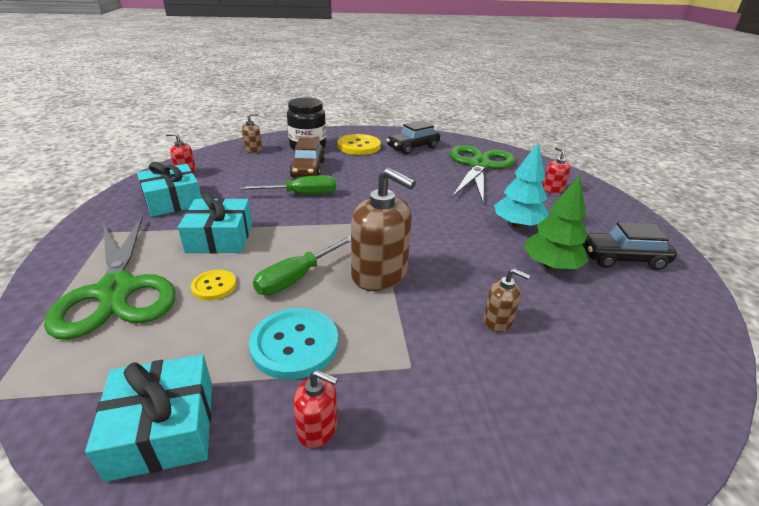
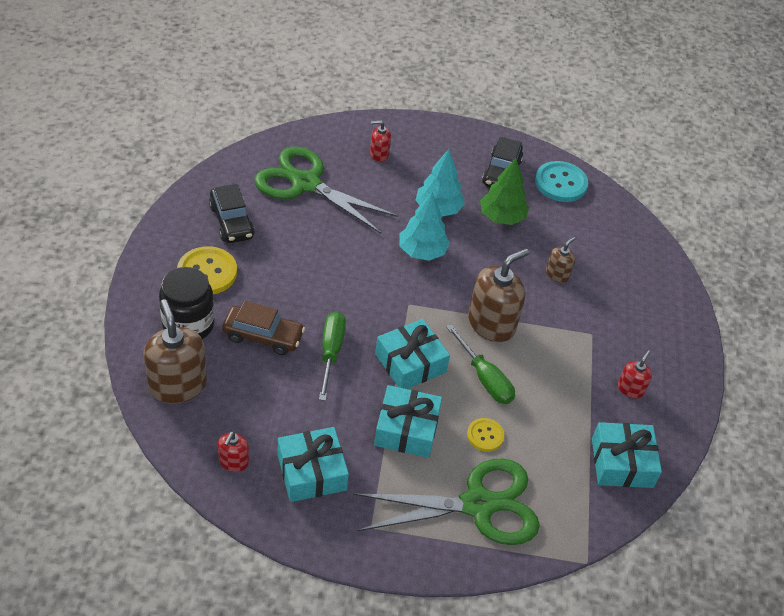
camera: 80 degrees left, 15 degrees up
(253, 150) = (177, 385): brown soap dispenser -> brown soap dispenser, size x1.98
(294, 344) = (562, 390): turquoise button -> turquoise button (560, 183)
(303, 231) = (410, 363): none -> turquoise gift
(451, 222) = (422, 252): none -> turquoise tree

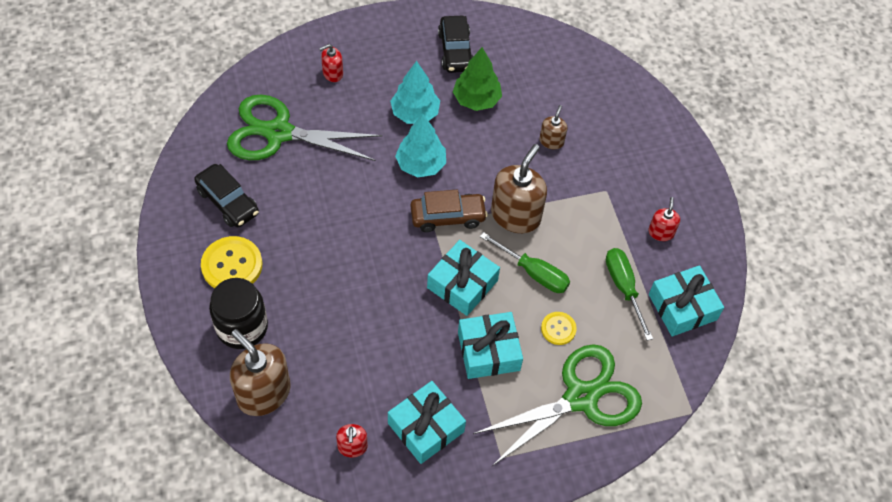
camera: 20 degrees left, 10 degrees up
(263, 336) = (317, 311): brown car -> brown car (448, 217)
(331, 352) = (386, 302): green screwdriver -> green screwdriver (623, 288)
(560, 183) = (514, 42): turquoise button -> none

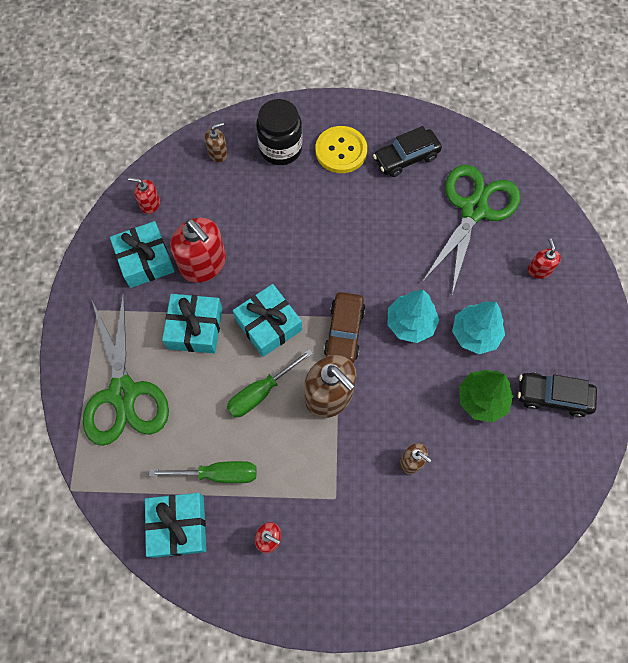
camera: 110 degrees right, 10 degrees up
(263, 393) = (218, 153): brown soap dispenser -> brown soap dispenser, size x0.51
(412, 365) = (203, 264): none -> red soap dispenser
(558, 329) = (196, 396): yellow button -> none

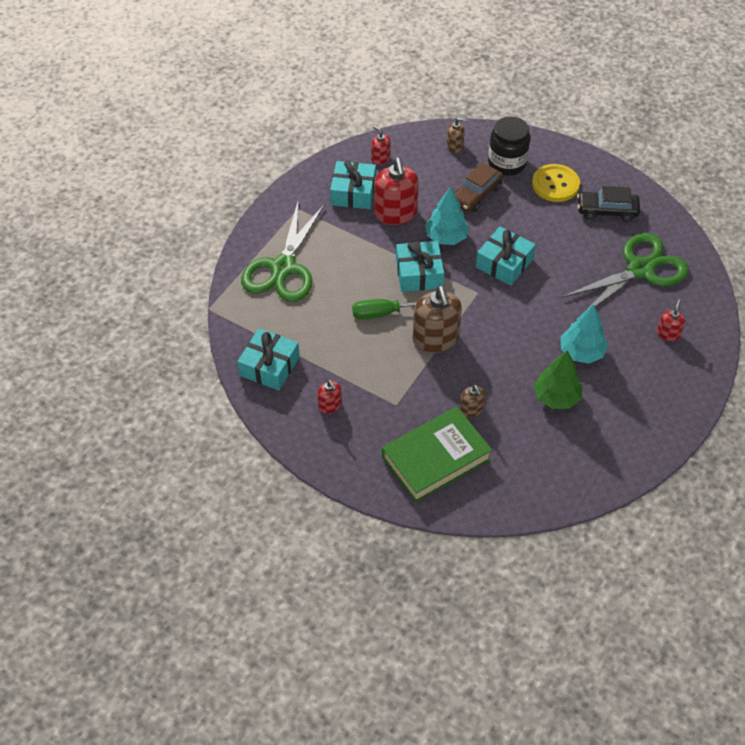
camera: 30 degrees right, 15 degrees down
(195, 328) = (362, 251): turquoise gift -> turquoise gift (504, 263)
(218, 474) = (319, 348): green screwdriver -> none
(344, 332) = (475, 304): brown car -> brown car (476, 195)
(410, 323) = (532, 322): turquoise tree -> turquoise tree (446, 237)
(411, 541) = (436, 458): none -> green book
(552, 396) = (617, 422): black car -> none

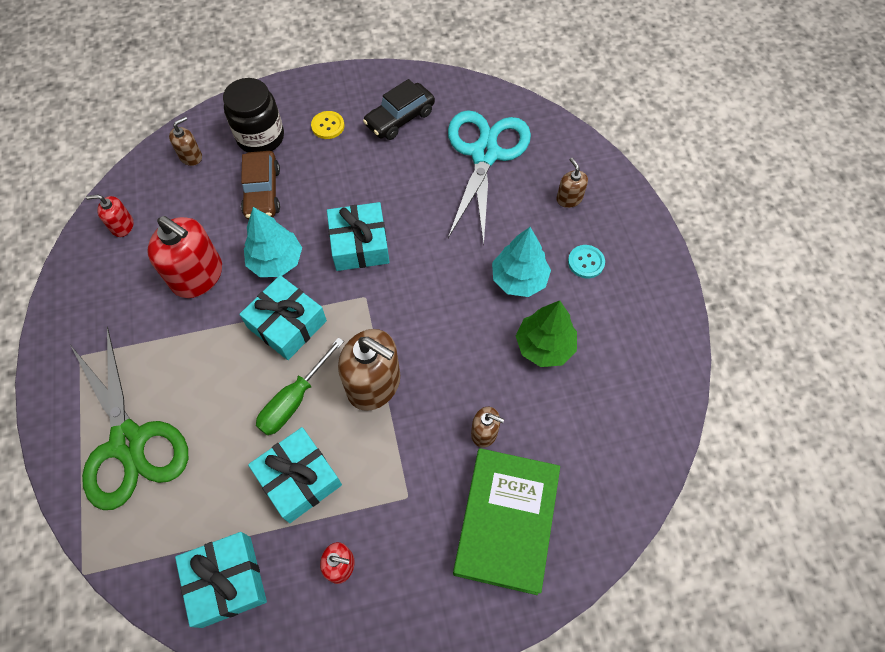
camera: 45 degrees left, 10 degrees up
(353, 192) = (128, 287): turquoise gift -> turquoise gift (299, 478)
(555, 184) = (328, 126): yellow button -> yellow button, size x0.57
(636, 375) = (586, 262): none -> turquoise button
(640, 269) = (484, 154): green scissors -> turquoise scissors
(668, 334) = (569, 198): red soap dispenser -> brown soap dispenser

